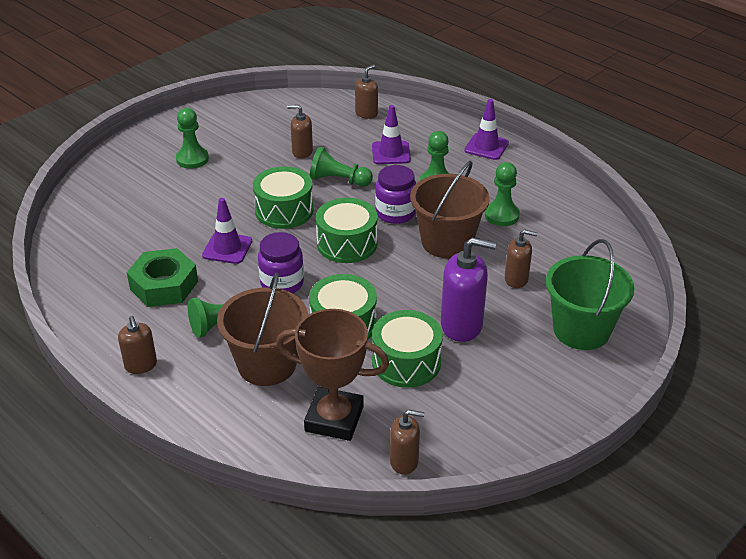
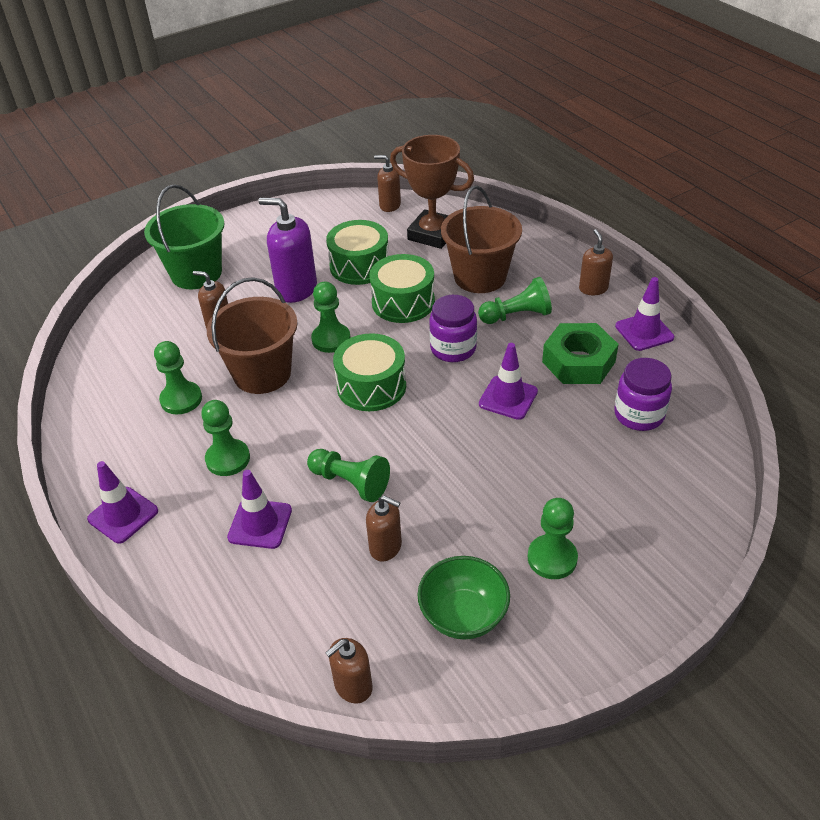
camera: 165 degrees left, 5 degrees up
(96, 322) = (644, 332): none -> purple traffic cone
(246, 130) = (463, 615): none -> green bowl
(284, 210) = (433, 442): green drum -> none
(366, 113) = (258, 624): brown soap dispenser -> brown soap dispenser (353, 686)
(395, 213) = (300, 419): purple jar -> purple jar (639, 415)
(400, 278) = (331, 339): none -> green pawn

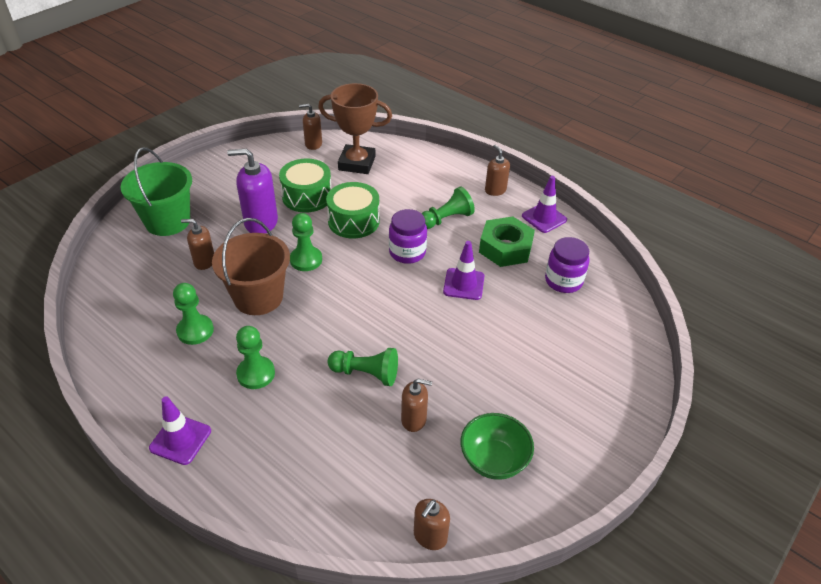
camera: 20 degrees left, 0 degrees up
(260, 524) = (304, 422): purple traffic cone -> none
(371, 386) = (353, 293): green drum -> none
(480, 277) = (407, 192): brown bucket -> none
(552, 558) = (542, 401): green pawn -> none

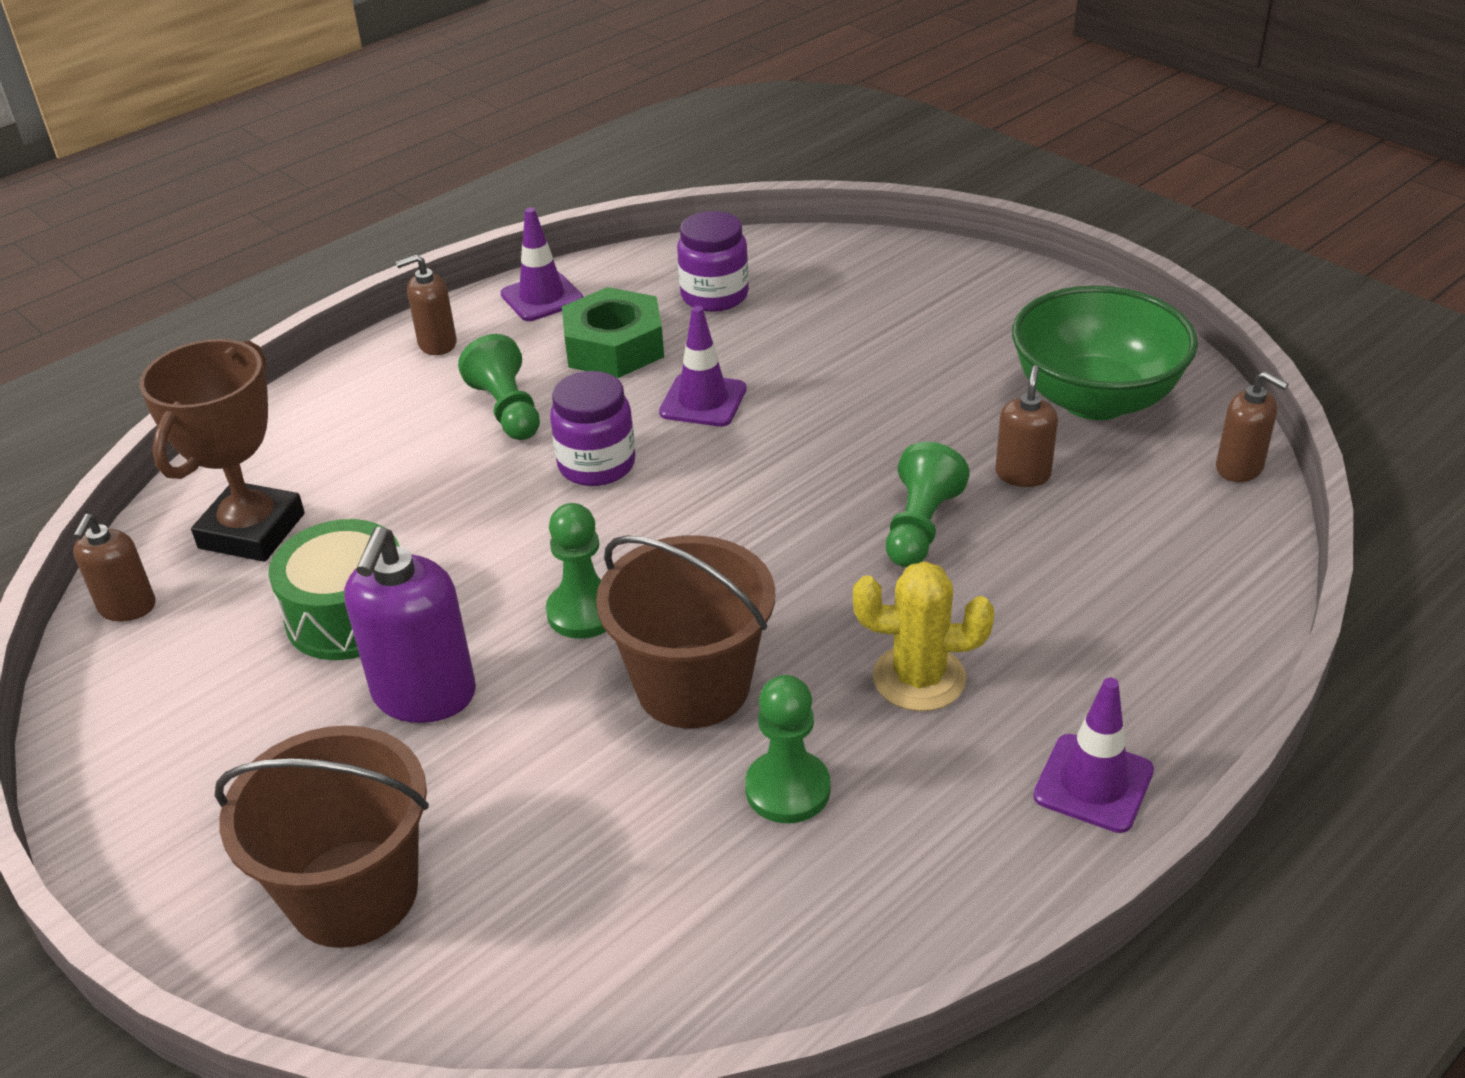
camera: 80 degrees left, 5 degrees down
(167, 221) = (353, 893): green bucket -> brown bucket
(204, 261) = (547, 794): brown soap dispenser -> none
(256, 374) = (919, 678): green pawn -> yellow cactus
(353, 221) = (471, 538): green drum -> none
(493, 460) = (1095, 399): green bowl -> green bowl, size x1.56

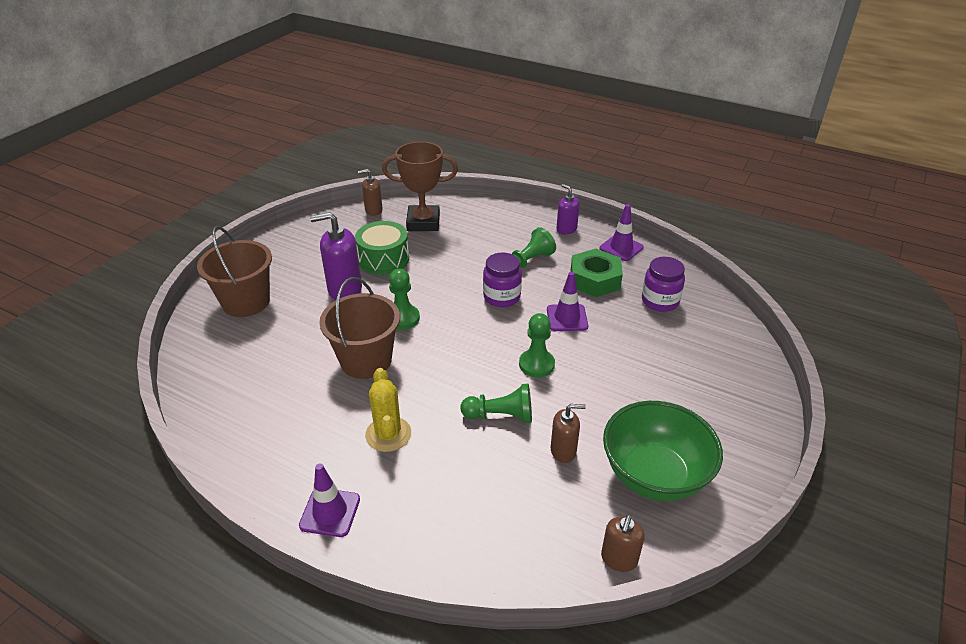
camera: 70 degrees right, 0 degrees up
(437, 344) = (566, 229): brown soap dispenser -> purple soap dispenser
(787, 789) = (310, 403): green pawn -> green pawn (536, 364)

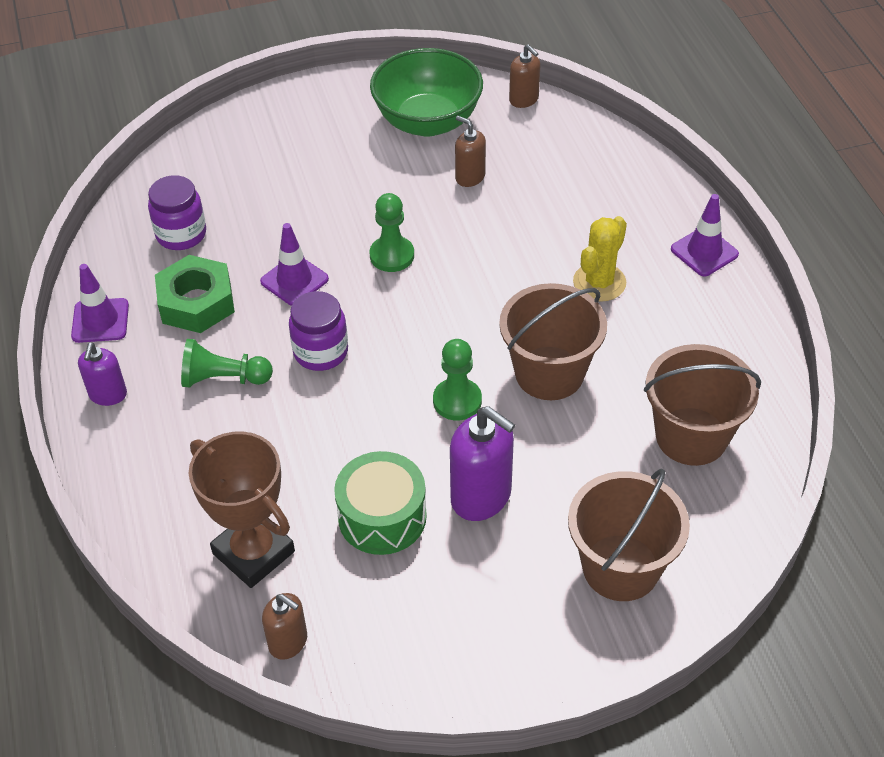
camera: 135 degrees left, 10 degrees up
(248, 378) = (691, 436): none -> brown bucket
(501, 415) = (484, 234): green pawn -> none
(619, 559) = (524, 100): brown soap dispenser -> brown soap dispenser turned 75 degrees clockwise

